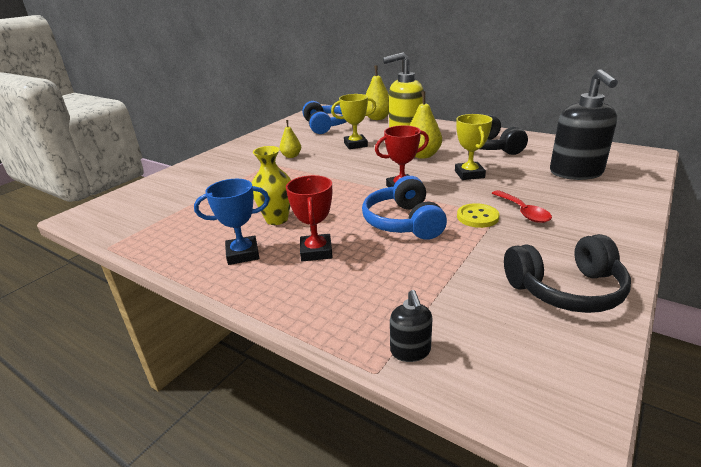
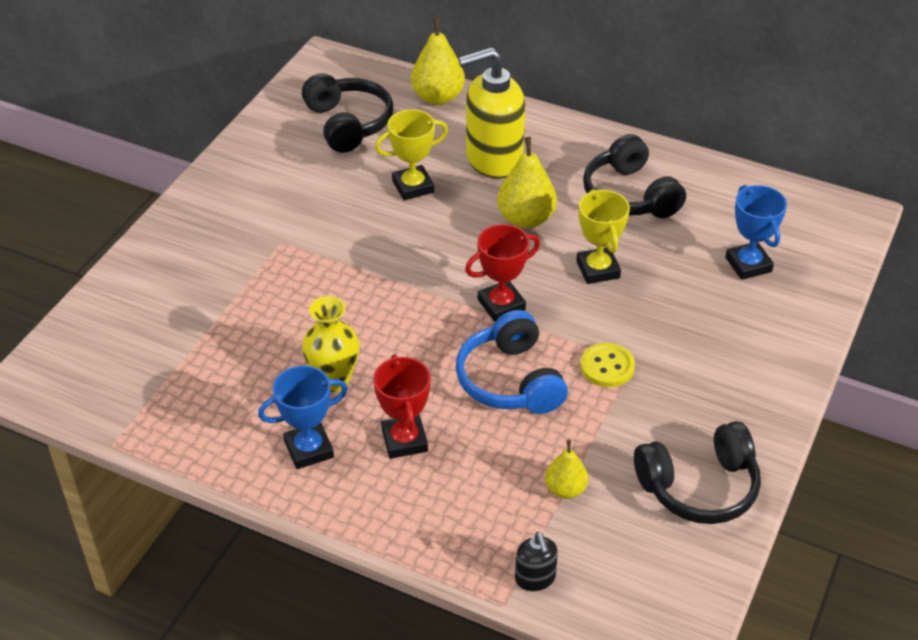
camera: 10 degrees left, 15 degrees up
(291, 156) = (311, 221): yellow pear -> yellow pear (565, 489)
(325, 126) = (348, 124): blue headphones -> black headphones
(523, 212) = (667, 354): red spoon -> none
(576, 173) = (748, 265): black soap dispenser -> blue trophy

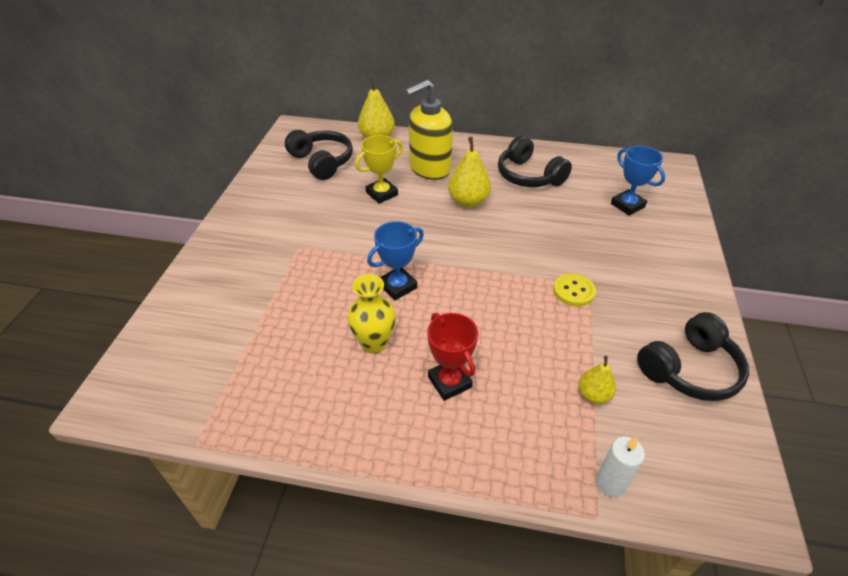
camera: 15 degrees left, 0 degrees up
(309, 449) = (373, 408): blue trophy -> blue trophy (398, 286)
(501, 305) = (477, 261): red trophy -> none
(510, 380) = (510, 315): blue headphones -> none
(535, 578) = (610, 483): black soap dispenser -> white candle
(598, 269) = (532, 225): yellow trophy -> none

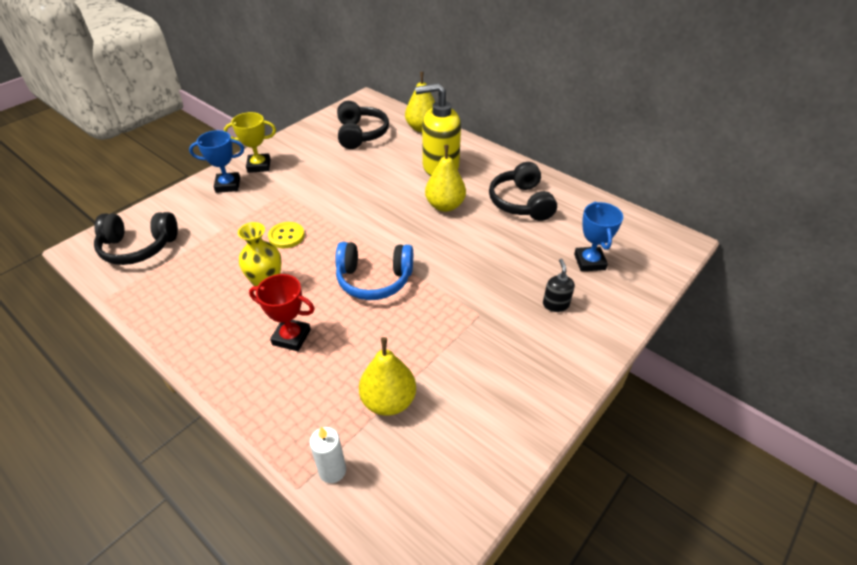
camera: 30 degrees right, 0 degrees up
(382, 194) = (381, 175): yellow trophy -> yellow trophy (259, 166)
(398, 286) = (324, 251): blue trophy -> blue trophy (228, 185)
(449, 382) = (291, 337): red trophy -> red trophy turned 75 degrees counterclockwise
(472, 293) = (374, 279): none -> blue headphones
(573, 291) = (459, 314): yellow button -> yellow button (286, 236)
(593, 395) = (388, 401): yellow pear -> yellow pear, size x1.65
(637, 250) = (555, 304): none -> black soap dispenser
(689, 369) = (493, 423): black headphones -> black headphones (138, 247)

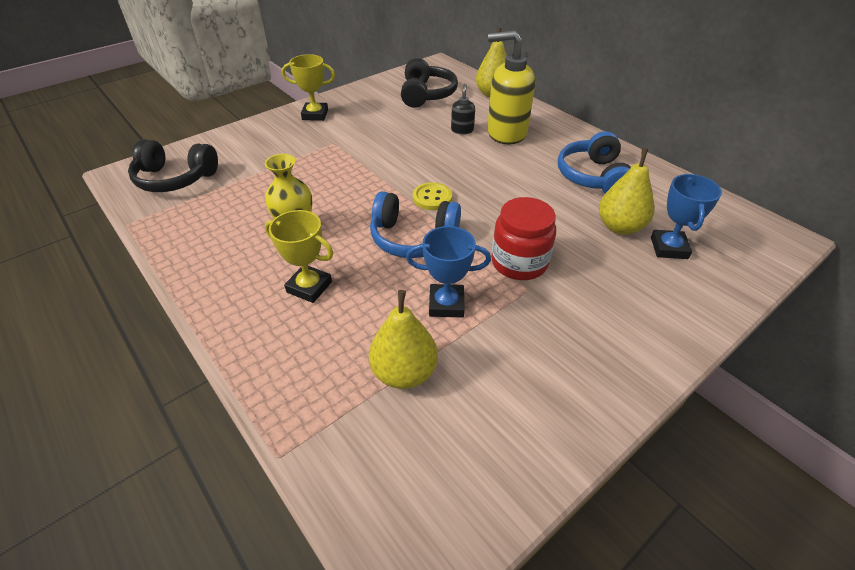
camera: 10 degrees right, 0 degrees up
(228, 185) = (279, 130): blue trophy -> blue trophy (446, 304)
(286, 236) = (327, 184): yellow button -> yellow button (432, 198)
(291, 337) = (309, 287): red trophy -> yellow trophy
(332, 470) = (322, 443): white candle -> none
(445, 206) = (505, 171): yellow pear -> yellow pear (620, 227)
(469, 291) = (519, 262): none -> red jar
(521, 202) = (593, 177): black headphones -> blue headphones
(555, 304) = (621, 290): black soap dispenser -> black soap dispenser (462, 130)

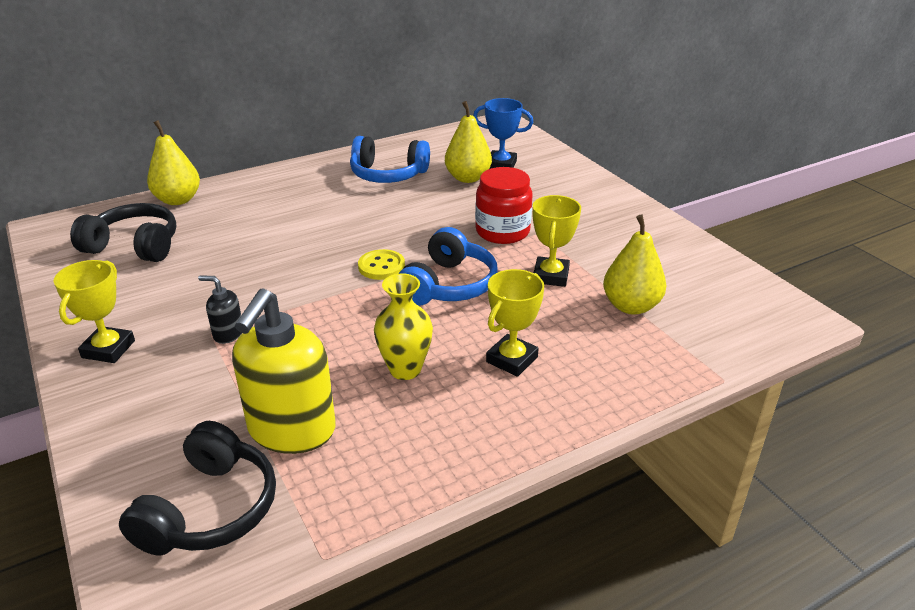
camera: 80 degrees left, 10 degrees down
(446, 304) = (550, 276): blue trophy -> yellow trophy
(462, 130) = (250, 231): black soap dispenser -> black soap dispenser (228, 334)
(506, 133) = (277, 205): yellow soap dispenser -> yellow soap dispenser (291, 430)

